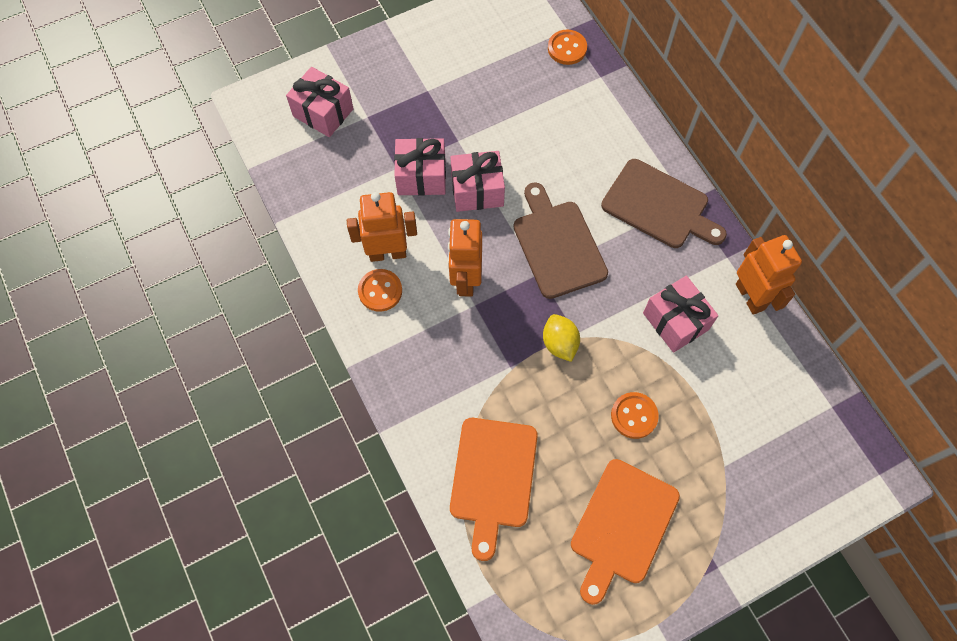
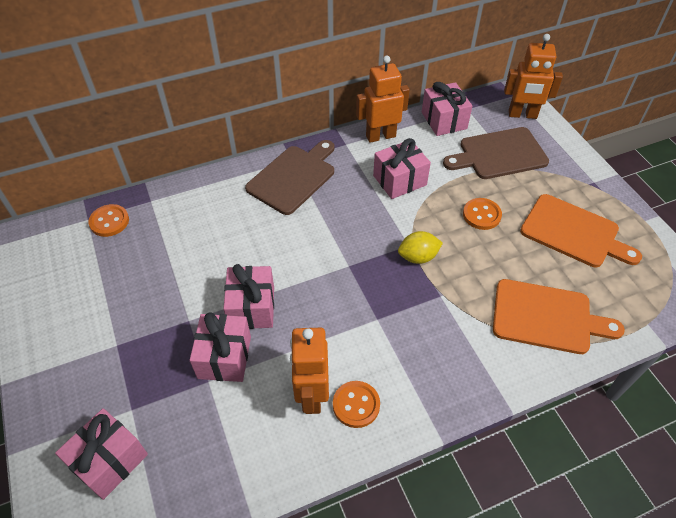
camera: 85 degrees left, 15 degrees down
(465, 279) = (349, 325): orange robot -> orange robot (522, 115)
(557, 245) = (321, 249): brown cutting board -> brown cutting board (499, 154)
(799, 375) = (444, 120): none -> pink gift

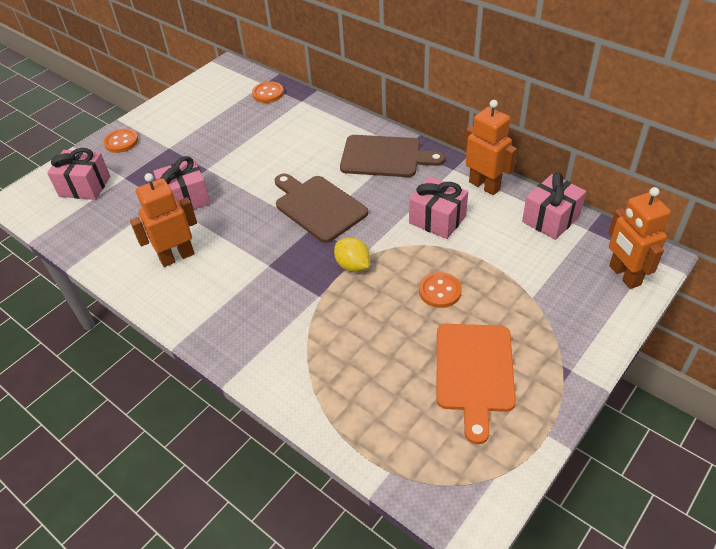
camera: 65 degrees right, 5 degrees down
(252, 307) = (236, 193): pink gift -> none
(356, 405) = (180, 284): orange button -> orange button (121, 142)
(499, 154) = (540, 276): brown cutting board -> brown cutting board (318, 206)
(547, 317) = (343, 381): orange cutting board -> none

